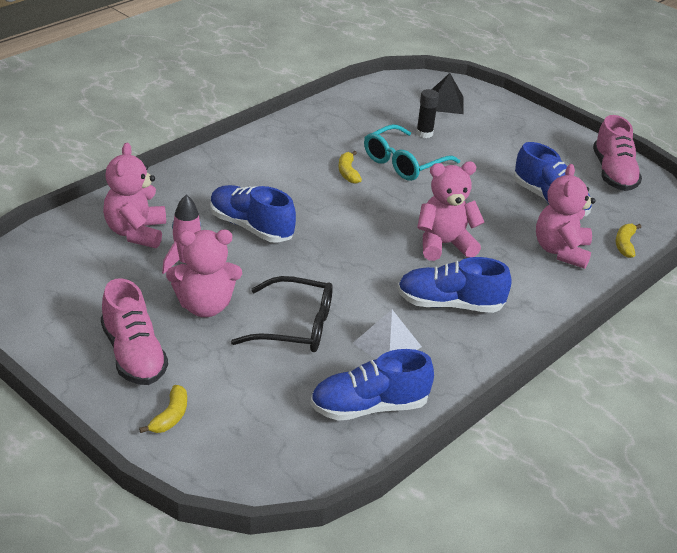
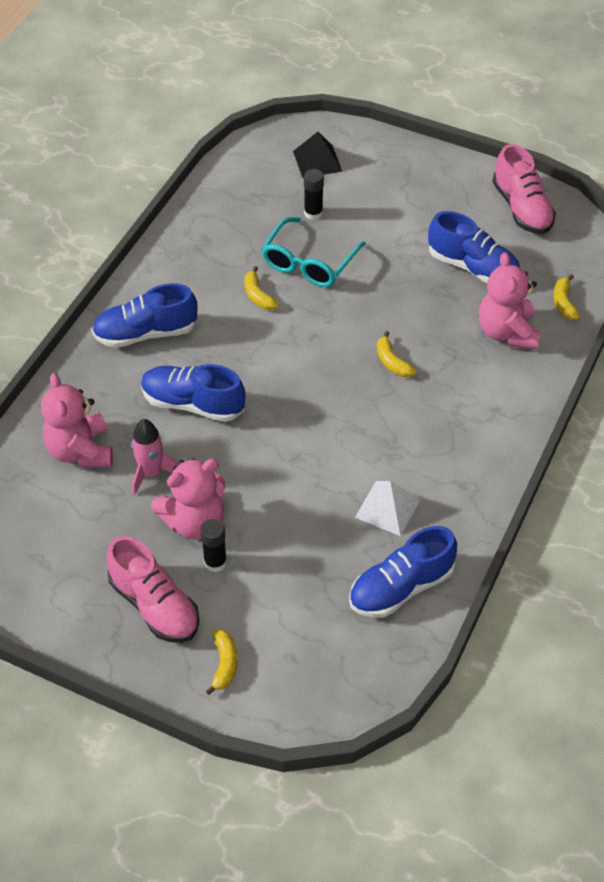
camera: 15 degrees left, 15 degrees up
(206, 339) = (215, 562): none -> black glue stick
(295, 327) = (292, 516): black glasses -> none
(444, 244) = (392, 362): pink teddy bear -> yellow banana
(450, 304) = (427, 437): blue shoe -> blue shoe (146, 333)

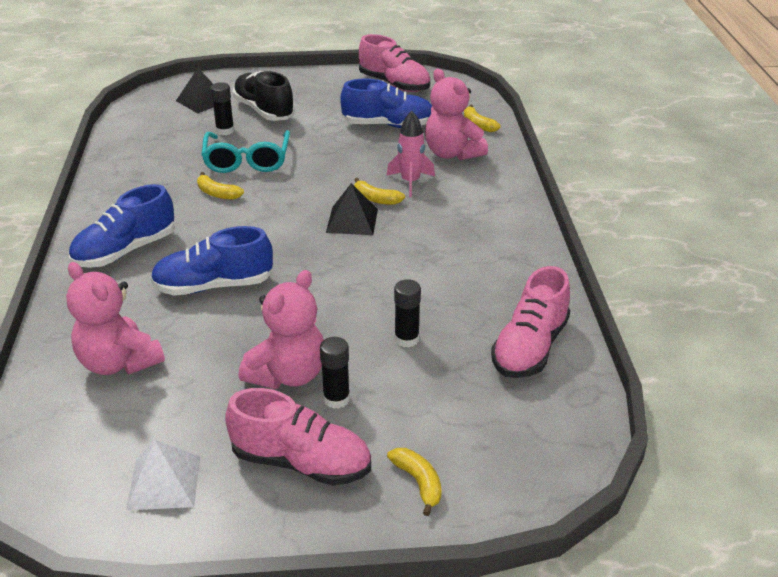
camera: 30 degrees left, 15 degrees down
(151, 473) = (211, 353): pink rocket -> pink rocket (410, 182)
(308, 531) = (406, 339): none -> black glue stick
(353, 379) = (352, 220): none -> black pyramid
(366, 199) = (264, 111): none -> black shoe
(387, 508) = (463, 295): white pyramid -> white pyramid (164, 482)
(401, 588) = (530, 348): blue shoe -> pink shoe

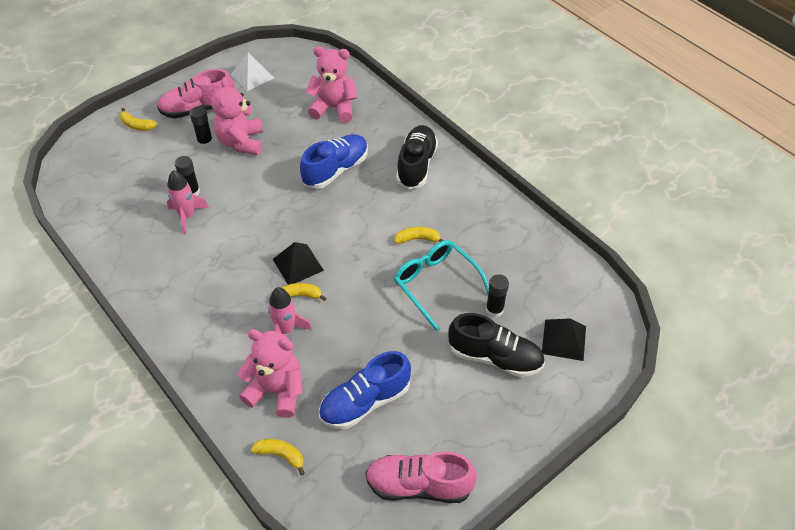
camera: 145 degrees right, 15 degrees up
(125, 251) = (416, 165): blue shoe -> black shoe
(433, 313) = (187, 216): none -> pink rocket
(530, 348) = (114, 221): pink shoe -> none

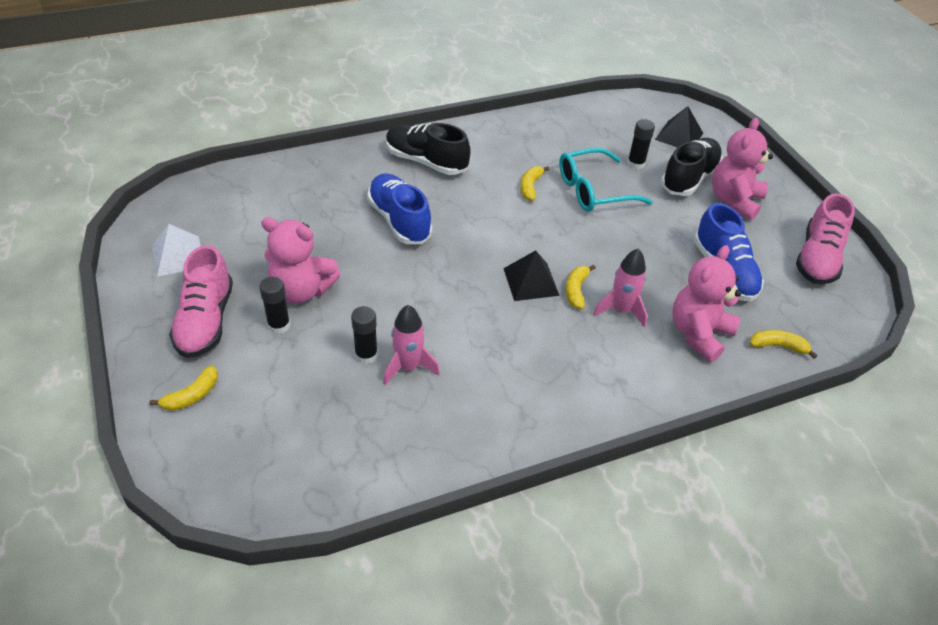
camera: 75 degrees left, 5 degrees down
(281, 455) = (778, 346): yellow banana -> yellow banana turned 60 degrees clockwise
(334, 108) = (294, 198): pink teddy bear -> pink teddy bear (734, 201)

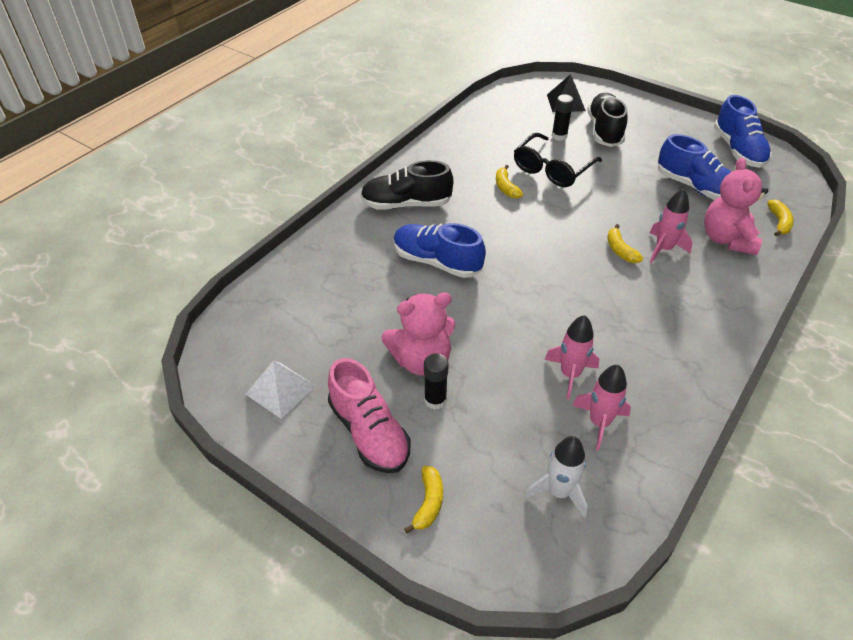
camera: 30 degrees left, 0 degrees up
(295, 448) = (559, 492): none -> white rocket
(366, 355) = (529, 384): black glue stick -> none
(389, 417) = (599, 422): none -> pink rocket
(531, 281) = (583, 260): black pyramid -> none
(593, 190) = (552, 169): turquoise glasses -> black glasses
(734, 201) = (649, 134): pink teddy bear -> none
(778, 346) = (779, 222): yellow banana -> yellow banana turned 120 degrees clockwise
(817, 258) = (738, 150): pink shoe -> blue shoe

